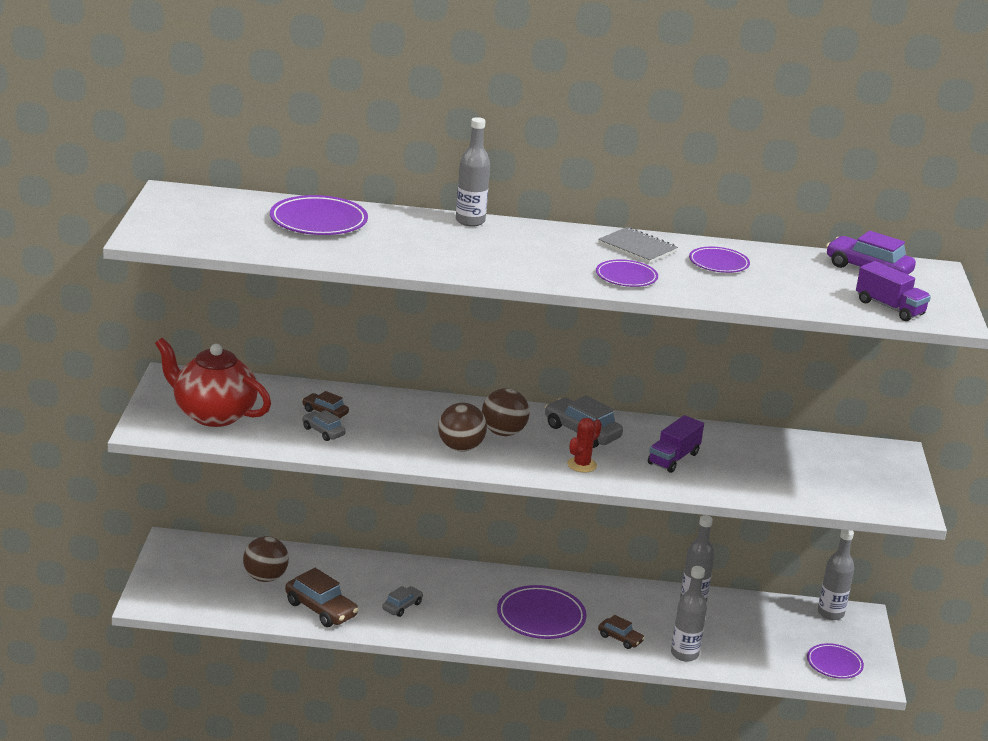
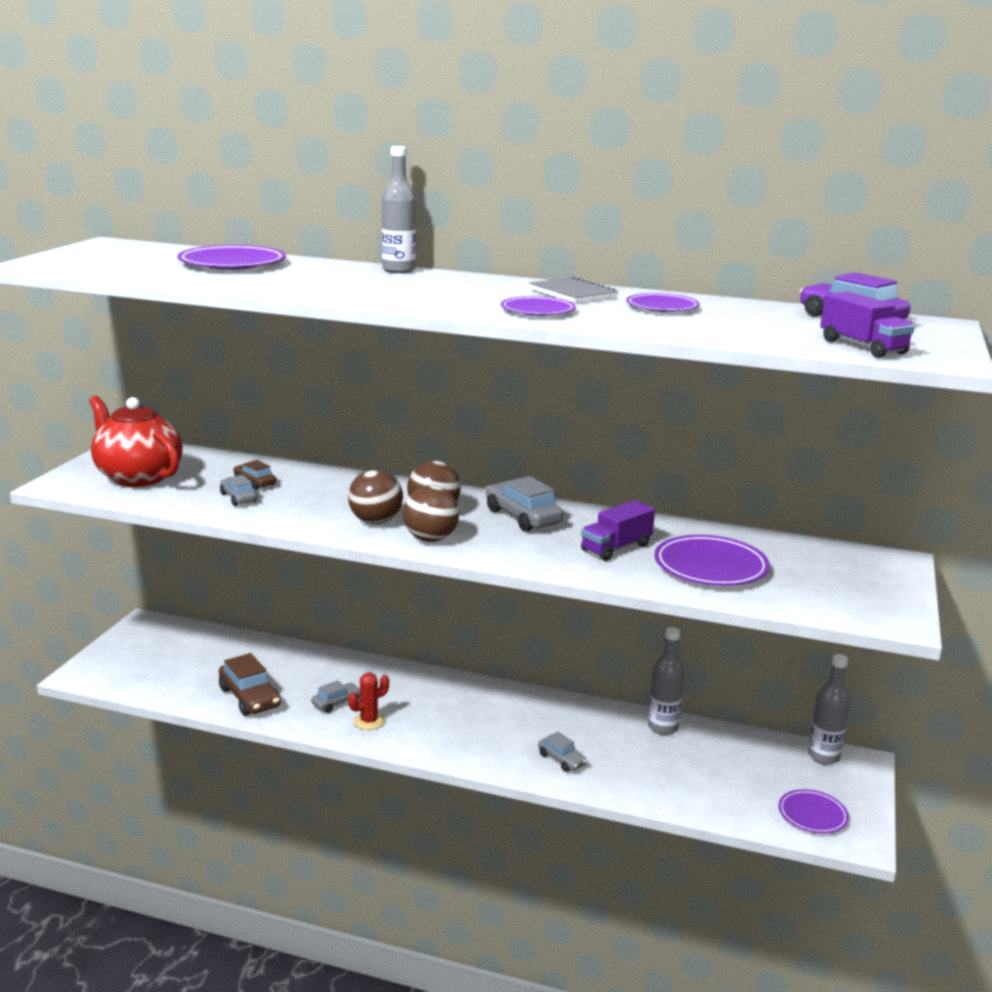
camera: 15 degrees right, 5 degrees down
(265, 578) = (213, 662): brown ball -> brown ball (430, 539)
(541, 617) = (482, 727): purple plate -> purple plate (710, 566)
(582, 465) = (503, 546): red cactus -> red cactus (369, 721)
(620, 638) = (561, 759): brown car -> grey car
(684, 654) = (630, 784): grey bottle -> none

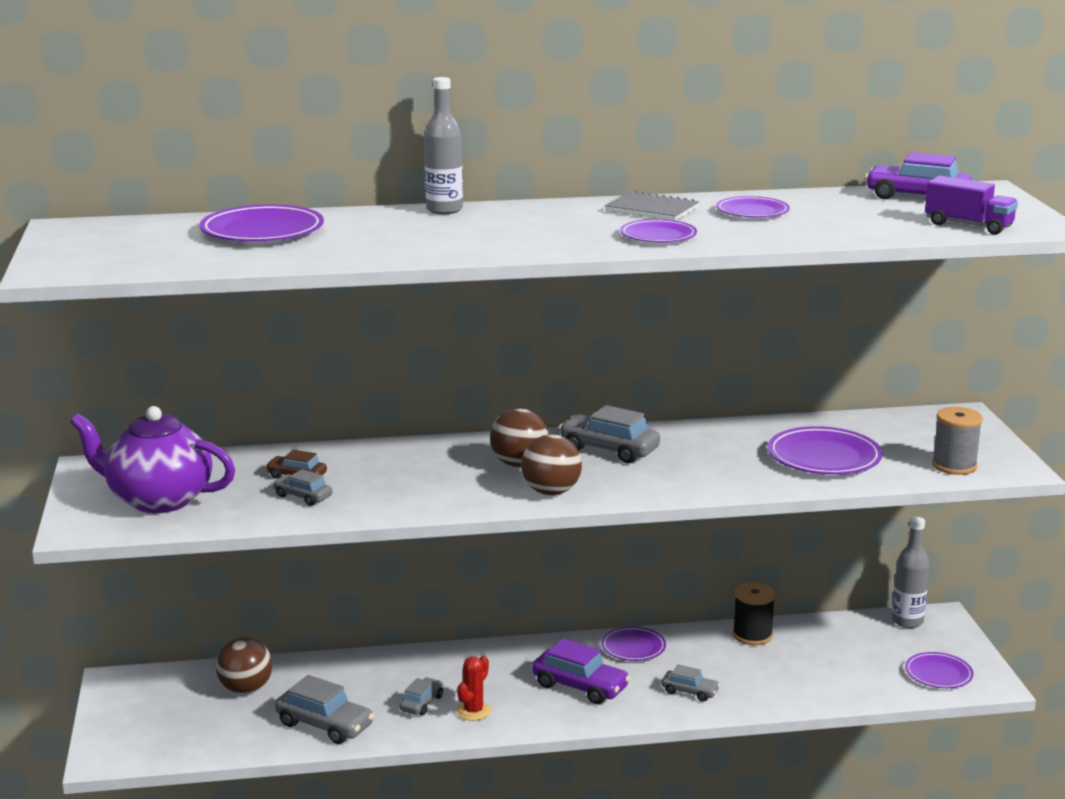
camera: 25 degrees left, 0 degrees up
(138, 477) = (158, 500): red teapot -> purple teapot
(250, 698) = (325, 725): brown car -> grey car
(375, 521) = (476, 487): brown ball -> brown ball (246, 689)
(473, 727) = (580, 686): none -> purple car
(548, 707) = (633, 647): none -> purple plate
(616, 548) = (726, 459): purple truck -> none
(663, 727) = (752, 635): grey bottle -> black spool
(834, 604) = (954, 466): none -> grey spool

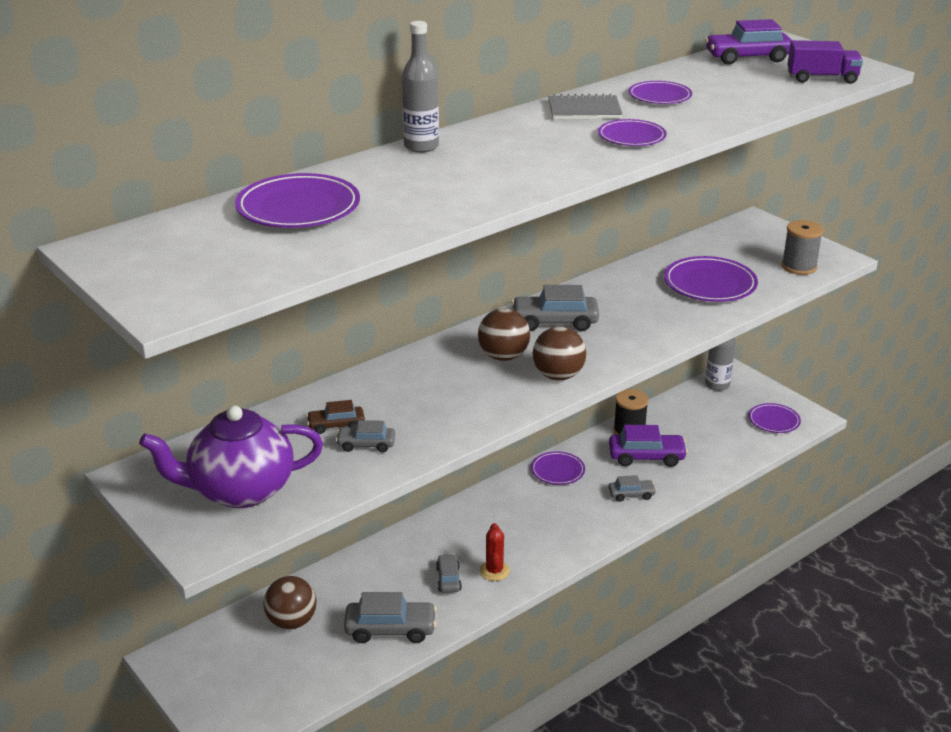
camera: 30 degrees left, 10 degrees up
(580, 686) = (551, 519): purple car -> purple car (646, 457)

